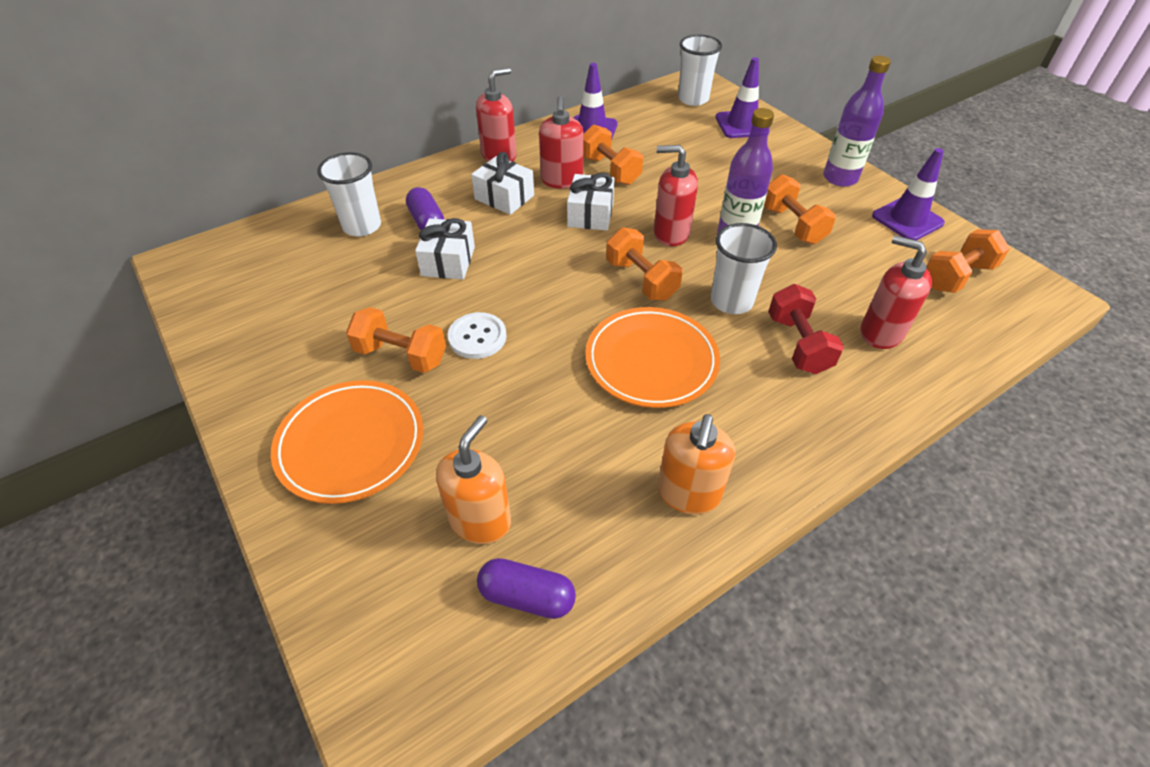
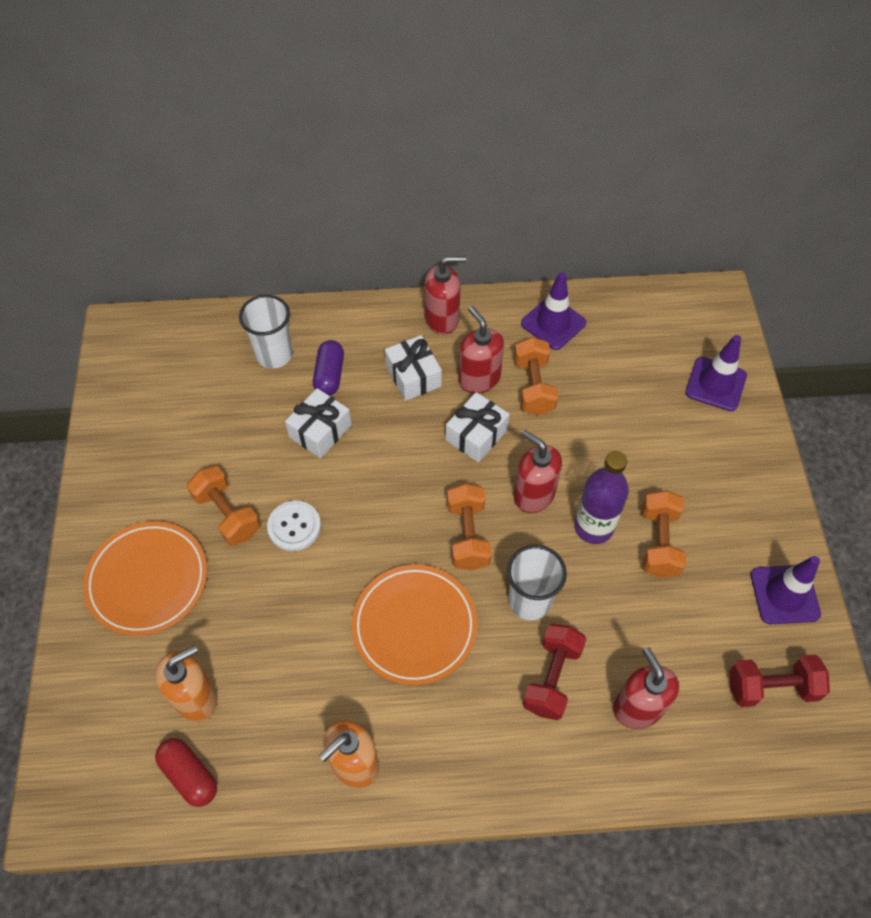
camera: 30 degrees right, 10 degrees up
(527, 596) = (189, 775): purple capsule -> red capsule
(562, 180) = (479, 379): red soap dispenser -> red soap dispenser turned 120 degrees clockwise
(693, 99) = (692, 323): white cup -> none
(840, 178) = (760, 507): purple bottle -> none
(956, 276) = (771, 687): orange dumbbell -> red dumbbell

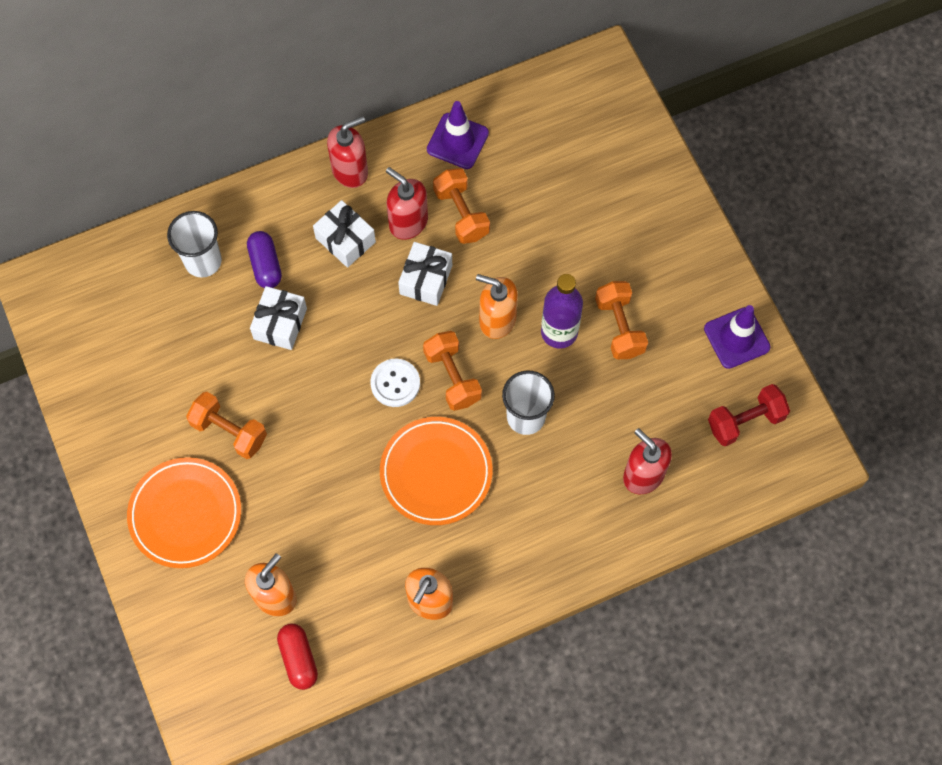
camera: 20 degrees left, 10 degrees up
(189, 775) = (298, 658): red capsule -> red capsule turned 45 degrees clockwise
(294, 526) = (295, 421): white button -> white button (395, 383)
(533, 494) = (497, 320): red soap dispenser -> orange soap dispenser
(552, 678) = (566, 475): red dumbbell -> none
(715, 384) = (626, 157): purple traffic cone -> none

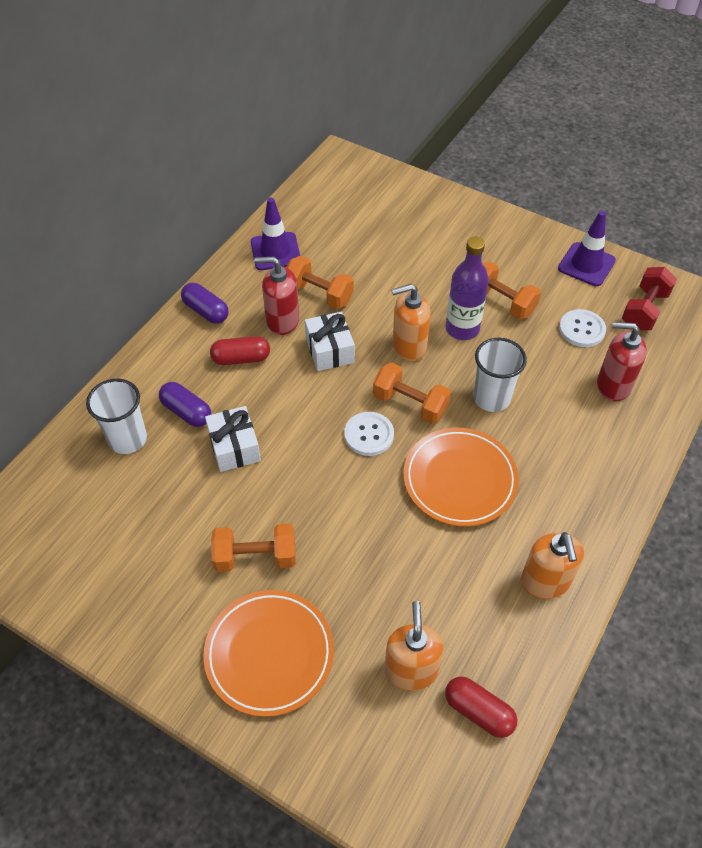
camera: 35 degrees left, 15 degrees down
(345, 240) = (241, 358): white gift -> red capsule
(350, 170) = (206, 311): red soap dispenser -> purple capsule
(667, 403) = (582, 329): none -> white button

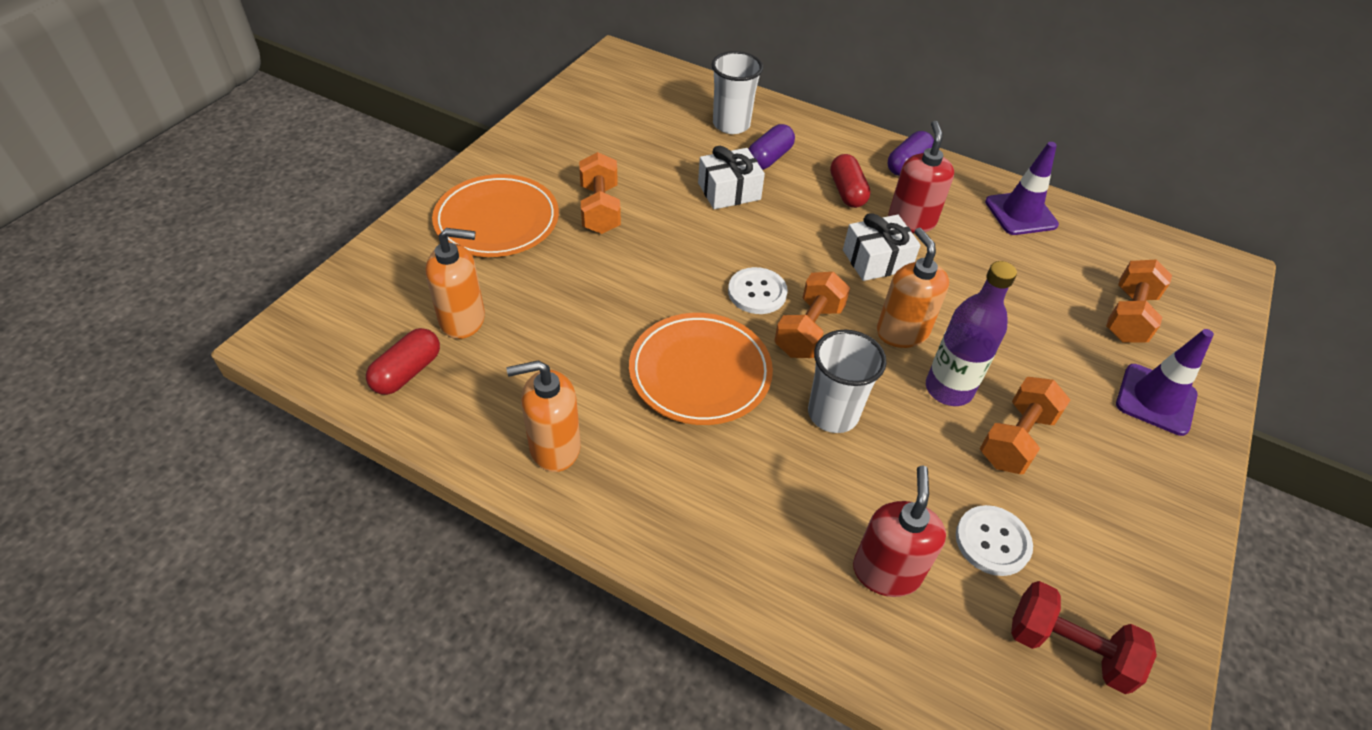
camera: 85 degrees right, 5 degrees down
(319, 294) = (964, 251): orange dumbbell -> orange dumbbell (1128, 316)
(586, 264) = (1145, 567): purple traffic cone -> purple traffic cone (1155, 399)

